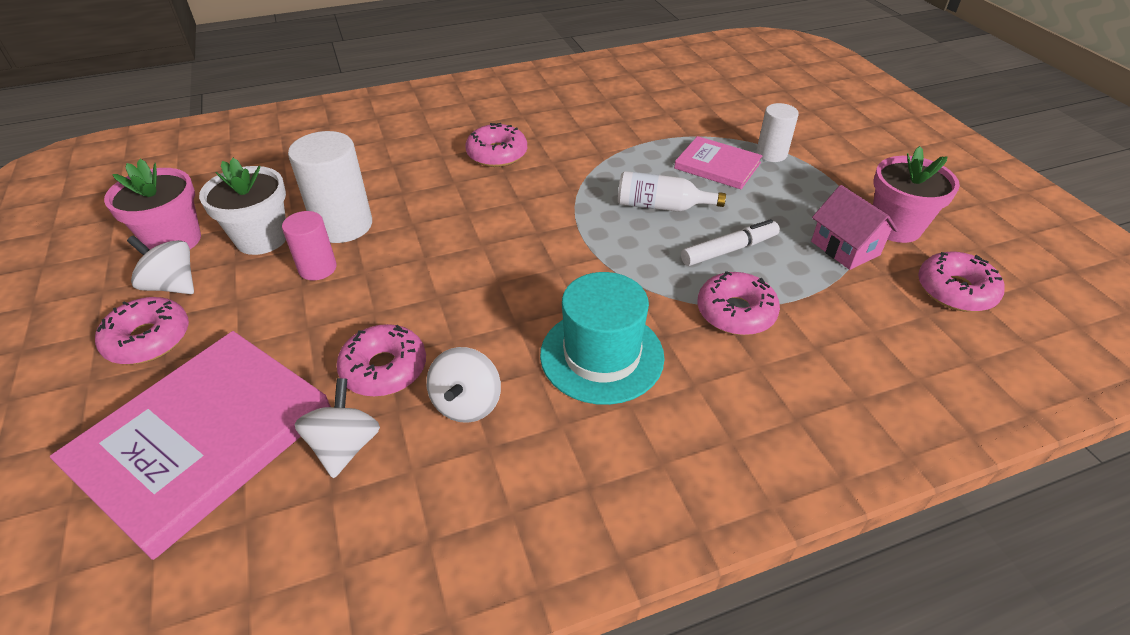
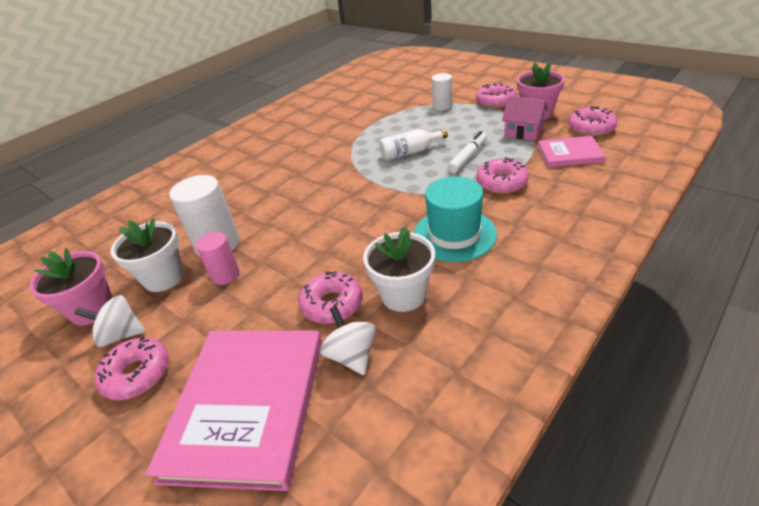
camera: 25 degrees left, 5 degrees down
(467, 403) = (403, 295): white spinning top -> white flower pot
(497, 154) = (283, 166): pink donut -> pink donut (495, 102)
(717, 165) = (420, 122): pink book -> pink book (569, 154)

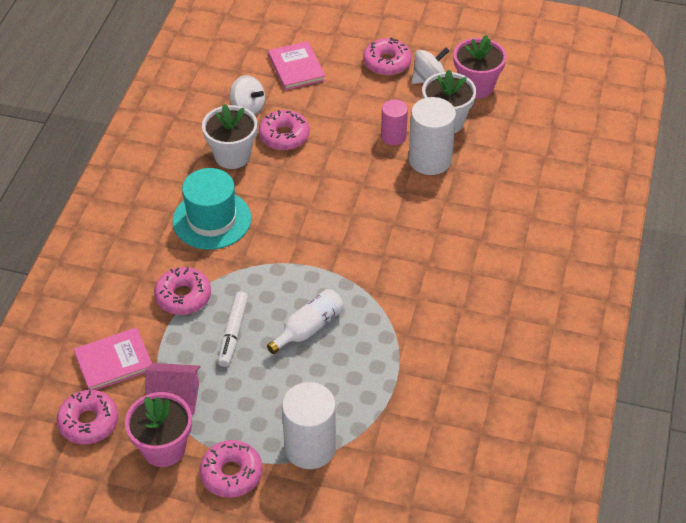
camera: 150 degrees right, 10 degrees up
(247, 406) = (296, 68): pink book -> pink book, size x0.53
(442, 106) = (310, 447): white cylinder -> white cylinder, size x1.66

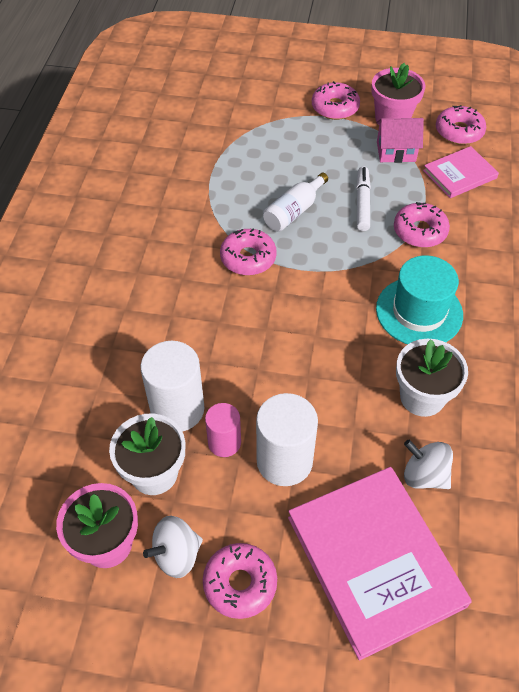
camera: 175 degrees right, 5 degrees up
(284, 136) = (365, 432): pink donut -> pink donut (248, 258)
(296, 68) = (375, 561): pink book -> pink book, size x1.88
(310, 447) = (277, 126): white cylinder -> white cylinder (284, 461)

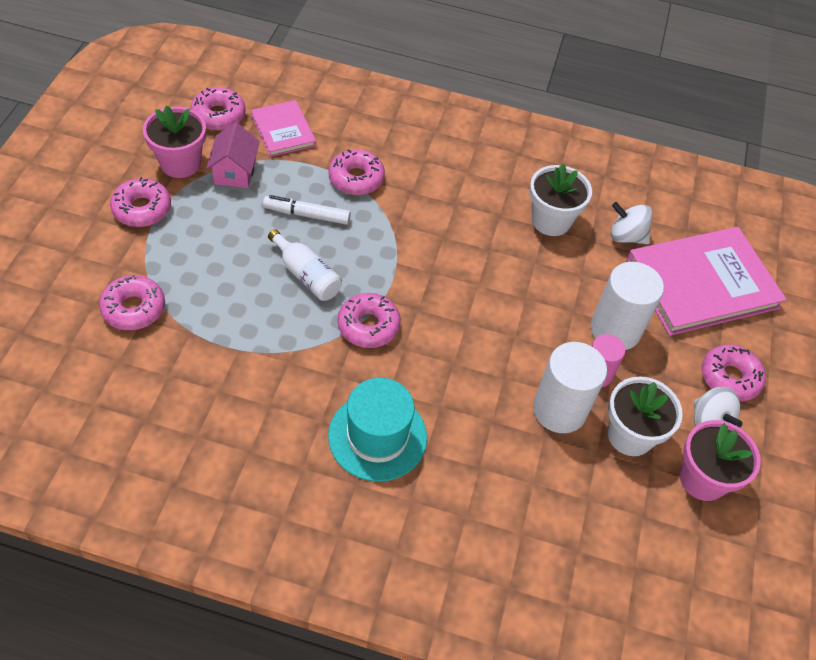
camera: 90 degrees left, 0 degrees up
(236, 121) = (134, 308): none -> pink donut
(419, 312) = (457, 202): turquoise hat -> turquoise hat (377, 436)
(424, 475) = (626, 236): white spinning top -> white spinning top turned 75 degrees clockwise

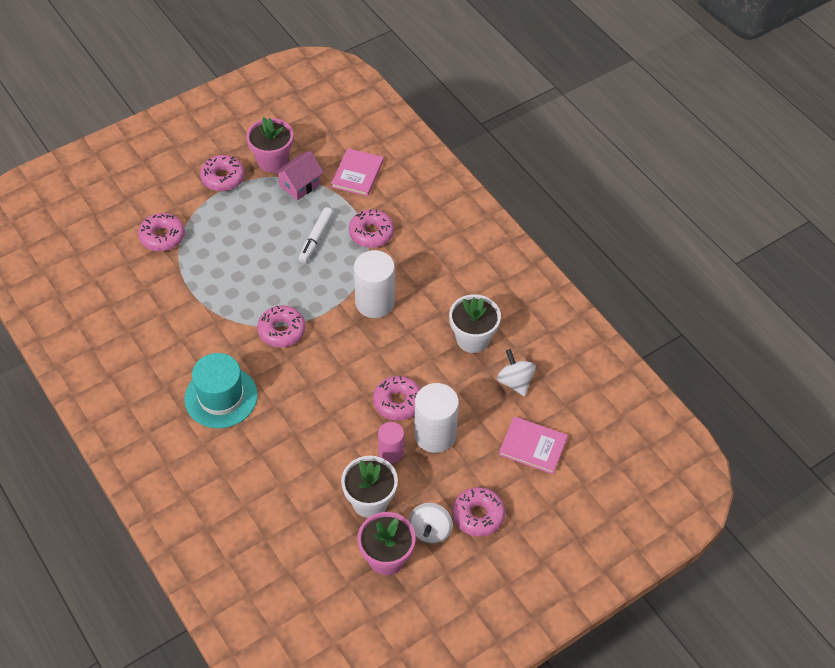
camera: 45 degrees right, 0 degrees up
(218, 115) = (326, 141): pink donut -> pink donut (398, 402)
(306, 275) = (277, 277): white bottle -> none
(307, 214) = (316, 239): white marker -> white marker turned 120 degrees counterclockwise
(559, 410) = (343, 456): white cylinder -> white cylinder (375, 302)
(702, 283) = (533, 446): pink book -> pink book, size x0.53

